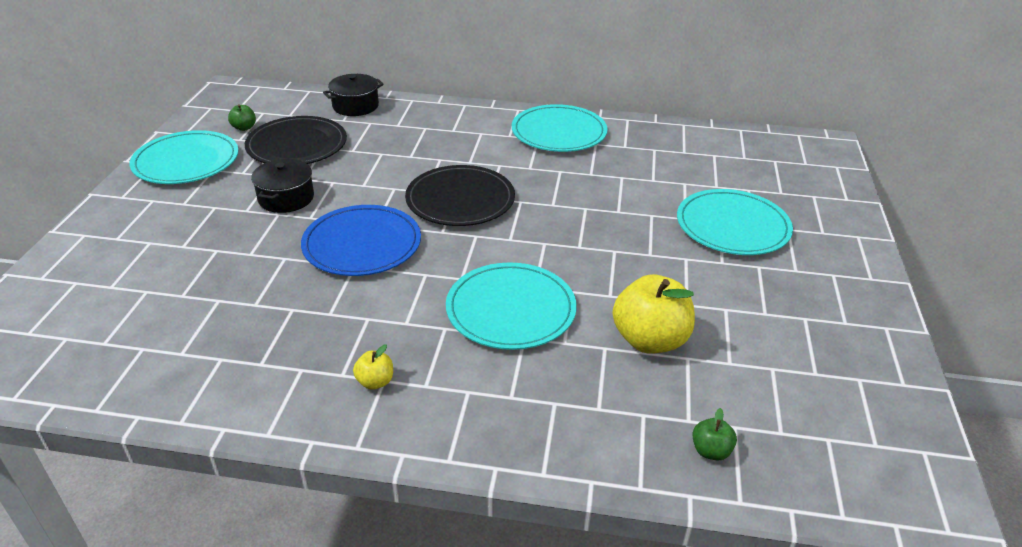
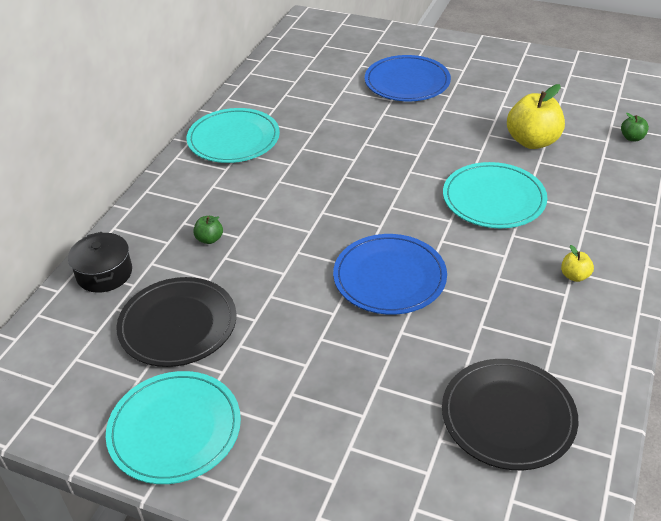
camera: 75 degrees left, 5 degrees up
(244, 128) = (109, 375): green apple -> green apple (209, 239)
(286, 198) = (291, 332): black pot -> none
(460, 200) = (331, 210): black plate -> black plate (508, 416)
(732, 226) = (407, 82): turquoise plate -> blue plate

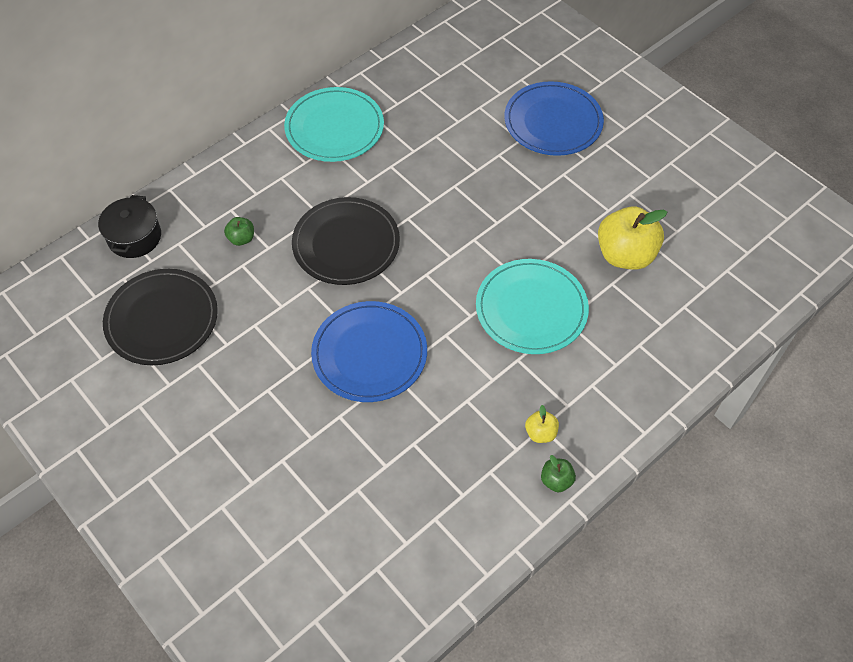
camera: 25 degrees right, 15 degrees up
(175, 429) = (101, 421): turquoise plate -> none
(508, 416) = (369, 544): black plate -> black plate (346, 244)
(632, 138) = (736, 296): green apple -> green apple (556, 480)

